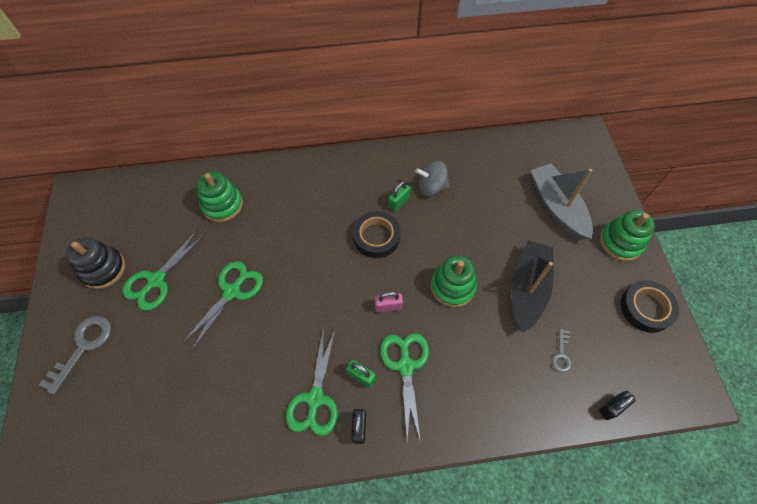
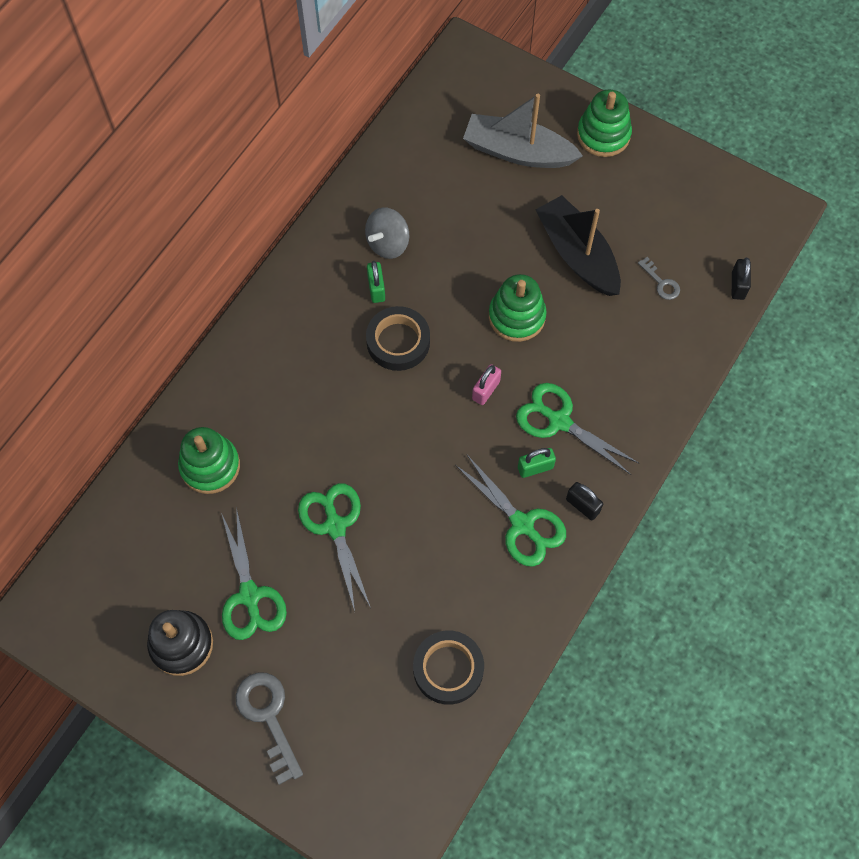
camera: 50 degrees left, 5 degrees up
(646, 308) = (681, 176): black tape -> black tape (448, 669)

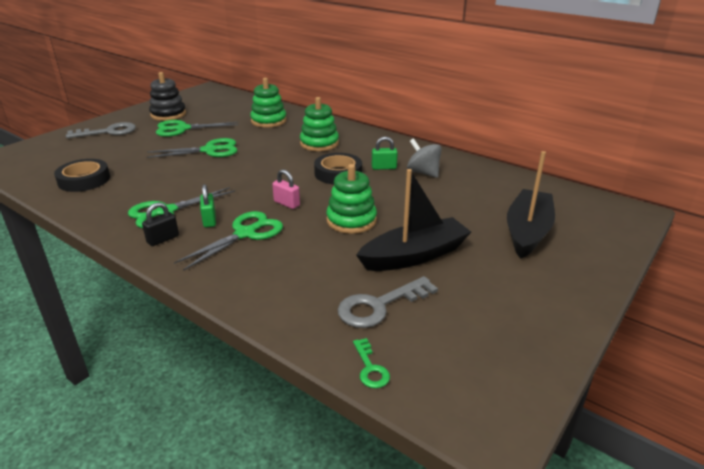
camera: 95 degrees right, 35 degrees down
(518, 152) = (527, 231): grey boat -> black boat
(603, 135) = (567, 283): green stacking toy -> green stacking toy (319, 143)
(661, 283) = (379, 306): grey key -> grey key, size x1.85
(738, 286) = (370, 368): black padlock -> green key

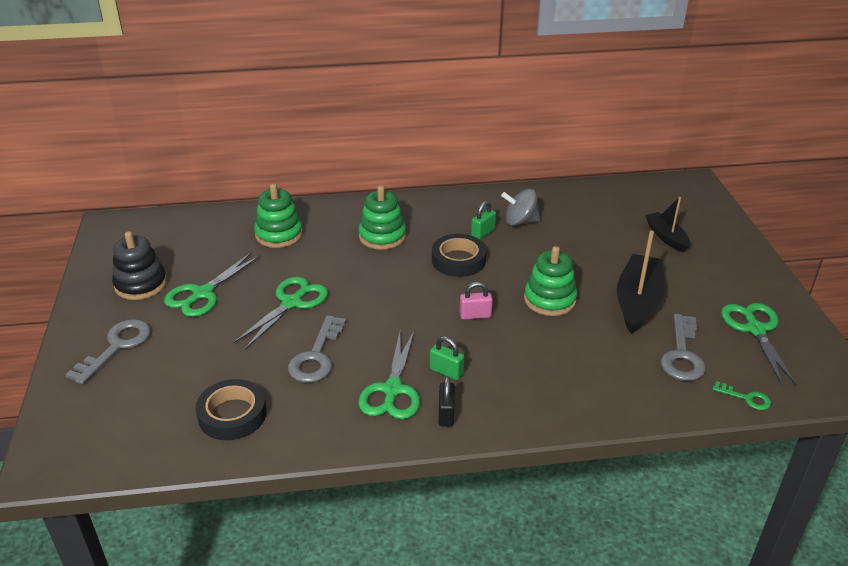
camera: 45 degrees left, 5 degrees up
(168, 177) = (316, 356): none -> grey key
(245, 234) = (498, 363): green scissors -> green scissors (755, 329)
(527, 231) = (666, 237): black boat -> black boat, size x0.60

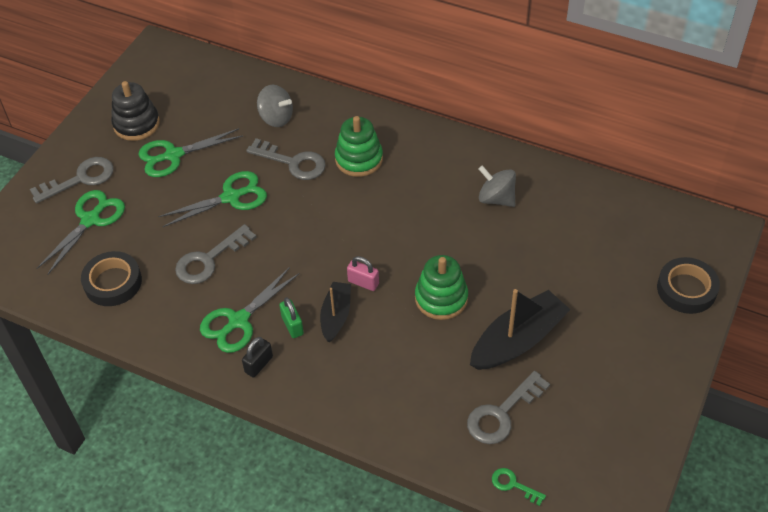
camera: 35 degrees right, 15 degrees up
(279, 234) = (276, 118): green stacking toy -> grey spinning top
(326, 258) = (293, 162): none -> grey key
(458, 260) = (401, 217): black tape -> black tape (686, 289)
(483, 233) = (449, 196): green padlock -> none
(666, 237) = (621, 282): black boat -> black boat (336, 316)
(746, 398) = (513, 485): green key -> green key turned 150 degrees clockwise
(755, 329) = (597, 425): green scissors -> green scissors (90, 220)

